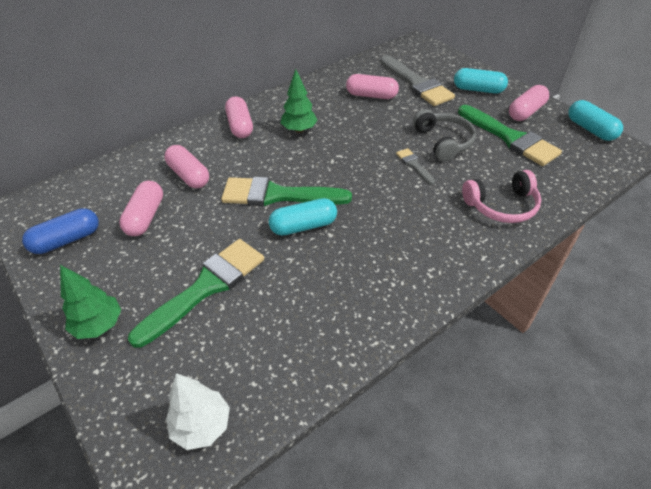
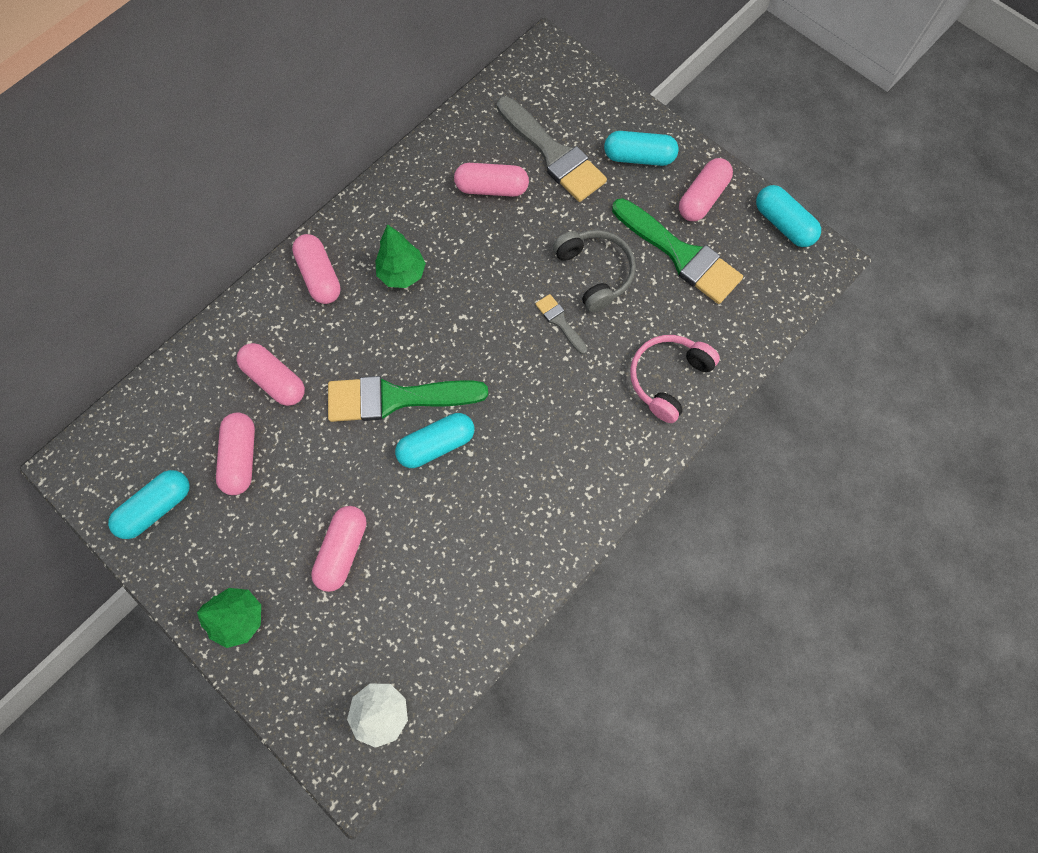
camera: 10 degrees left, 25 degrees up
(67, 240) = (157, 507): blue capsule -> turquoise capsule
(206, 287) = (343, 550): green brush -> pink capsule
(502, 206) = (667, 378): pink headphones -> pink headphones turned 150 degrees clockwise

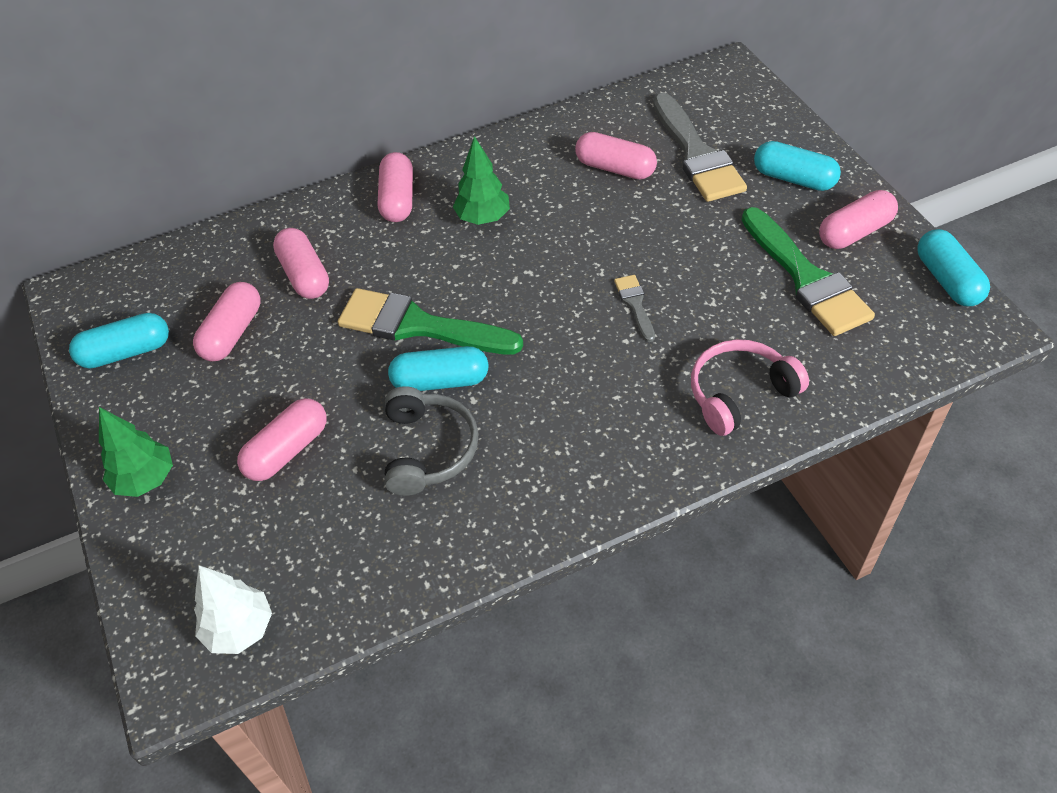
camera: 25 degrees right, 20 degrees down
(595, 273) = (696, 270): grey headphones -> grey headphones (428, 449)

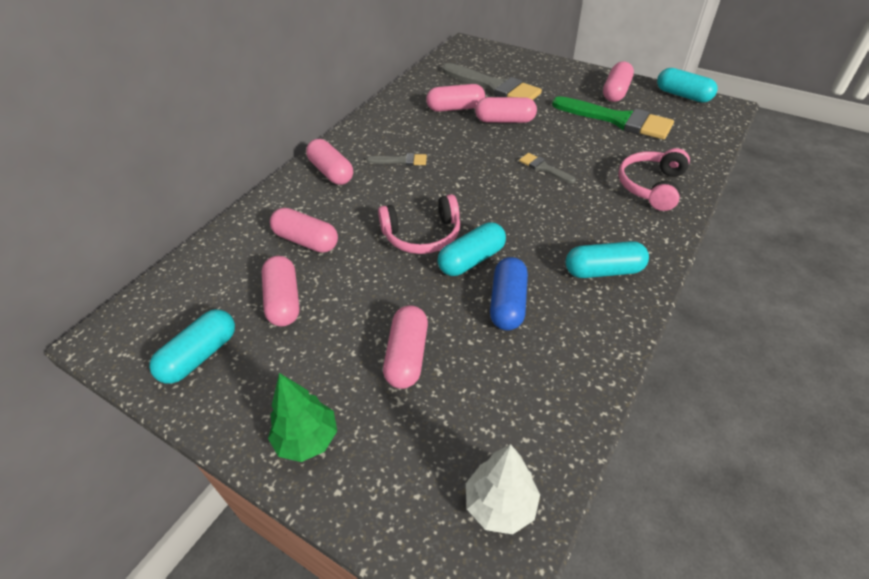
camera: 35 degrees left, 5 degrees down
(419, 326) = (422, 235): green brush -> pink headphones
(428, 449) = (508, 303): grey headphones -> blue capsule
(483, 218) = (401, 161): green tree -> grey brush
(657, 214) = (505, 120): none -> pink capsule
(794, 179) = (558, 80): turquoise capsule -> turquoise capsule (603, 271)

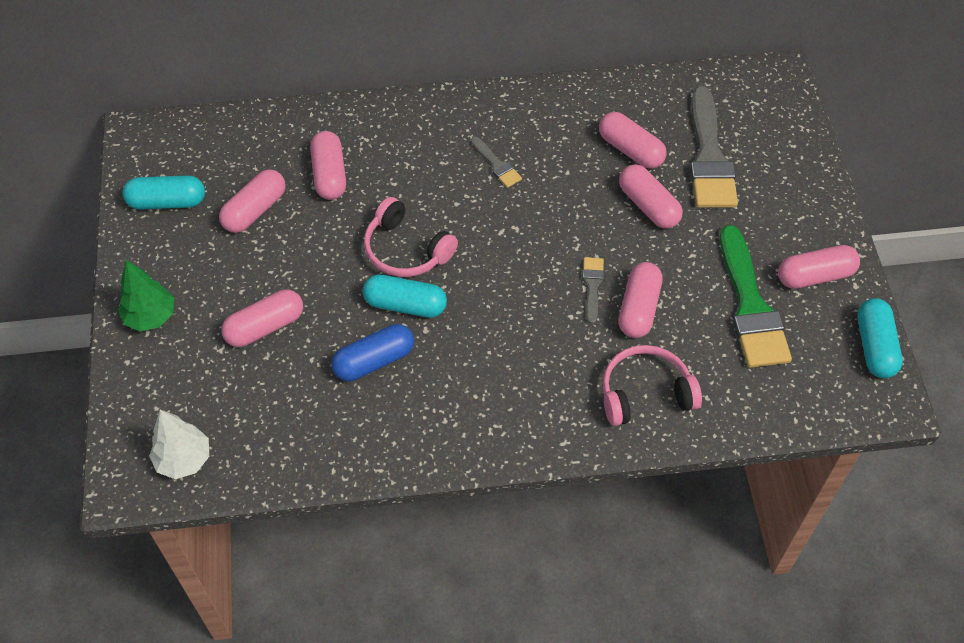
camera: 50 degrees right, 10 degrees up
(331, 172) = (431, 125): pink capsule -> pink capsule (638, 308)
(603, 271) = (474, 411): turquoise capsule -> none

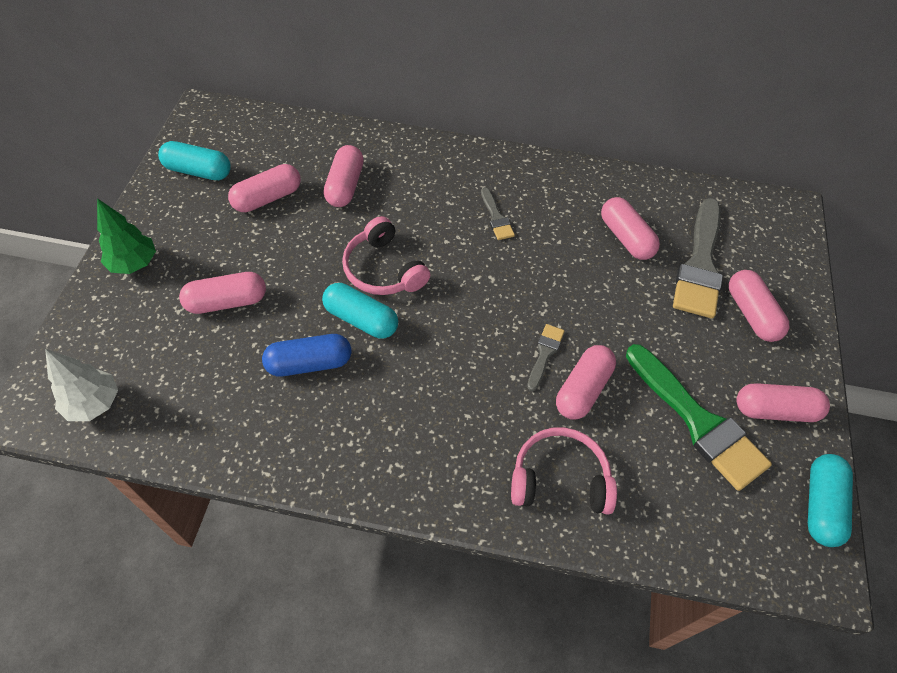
camera: 15 degrees right, 0 degrees up
(648, 206) = (626, 293): pink capsule -> pink capsule (751, 314)
(750, 306) = (698, 422): green brush -> green brush turned 45 degrees counterclockwise

